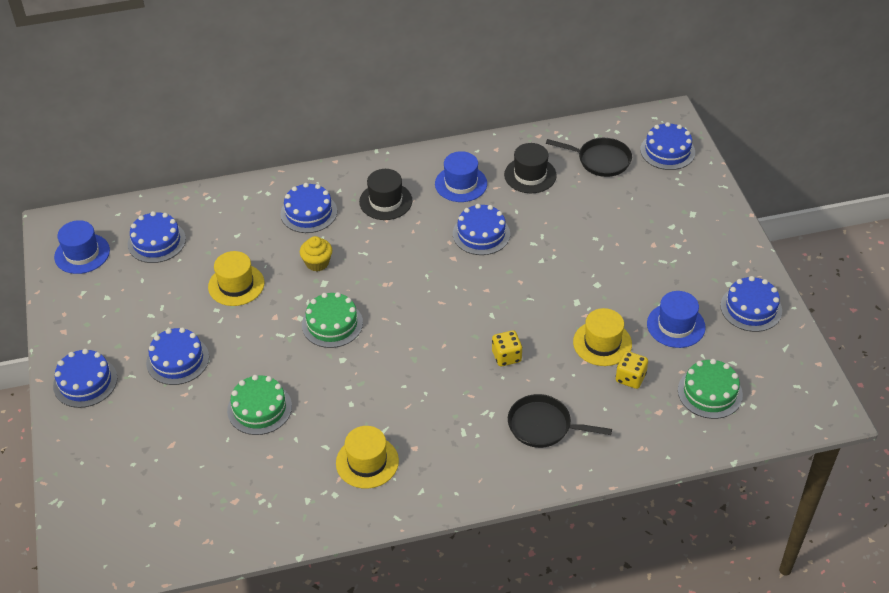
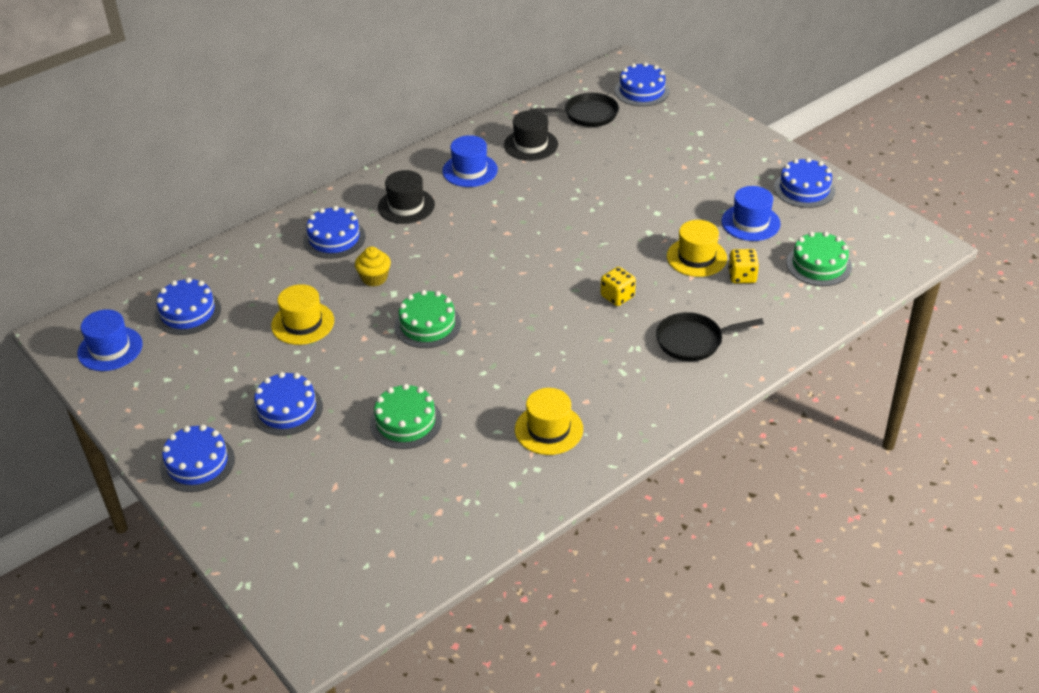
camera: 25 degrees left, 5 degrees down
(481, 234) = (519, 205): blue cake -> none

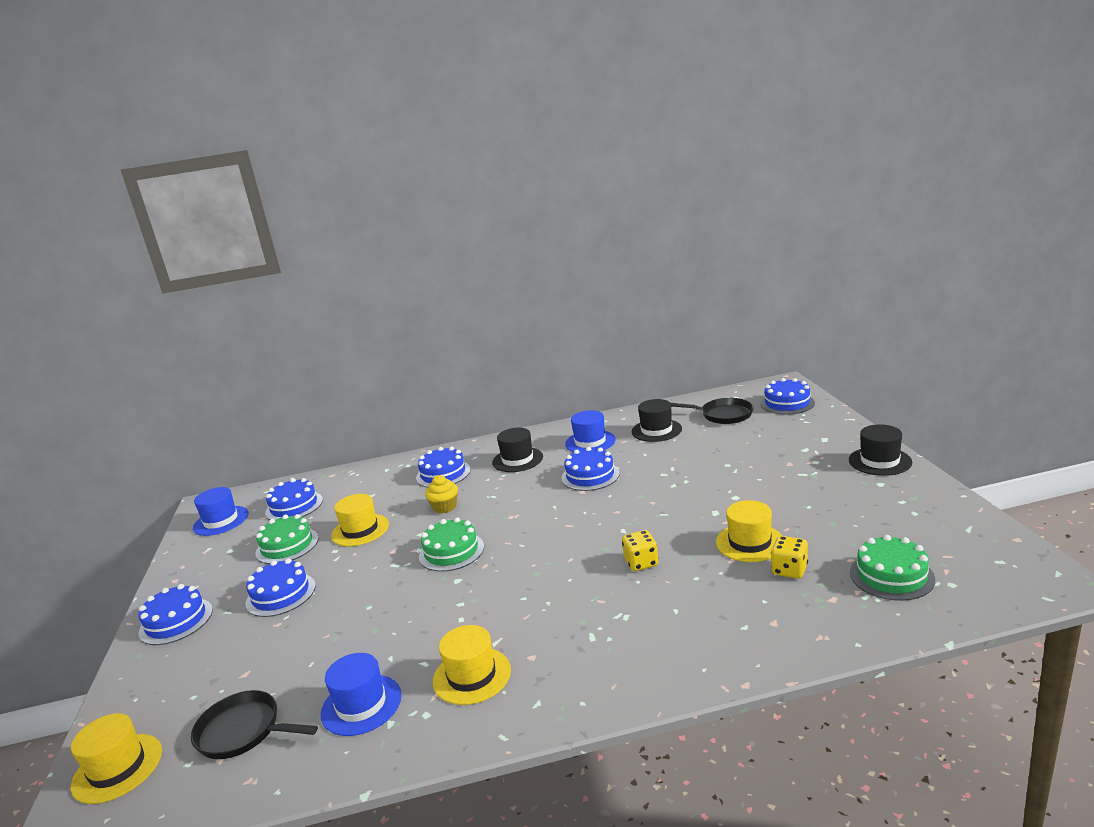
camera: 30 degrees right, 20 degrees down
(302, 590) = (117, 768): none -> yellow hat
(405, 422) = (356, 631): green cake -> green cake (287, 546)
(693, 341) = (690, 623): black pan -> black pan (243, 731)
(750, 222) = (831, 521): blue hat -> blue hat (361, 705)
(759, 151) = (880, 461): none -> black hat
(804, 189) = (913, 500): blue cake -> blue cake (590, 476)

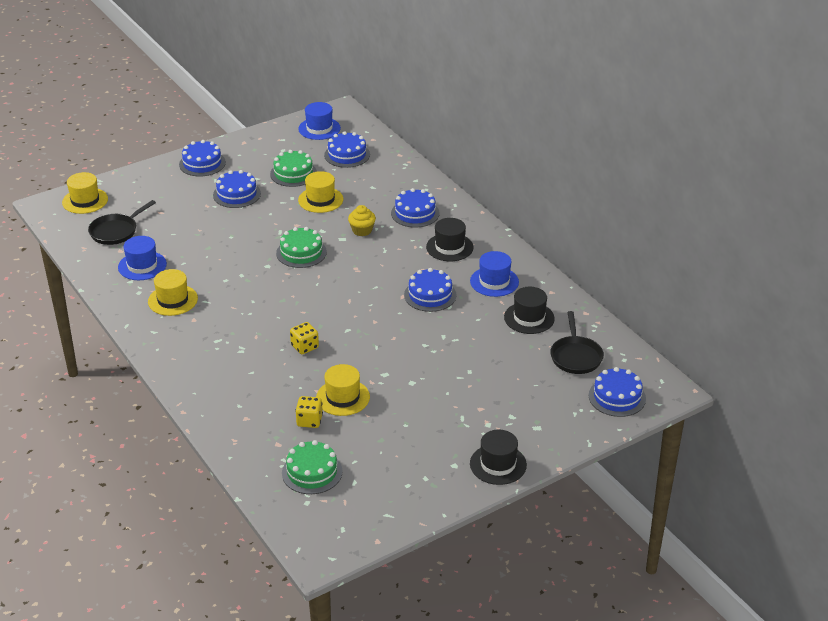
camera: 65 degrees right, 15 degrees up
(243, 731) = (116, 231): black pan -> black pan turned 135 degrees counterclockwise

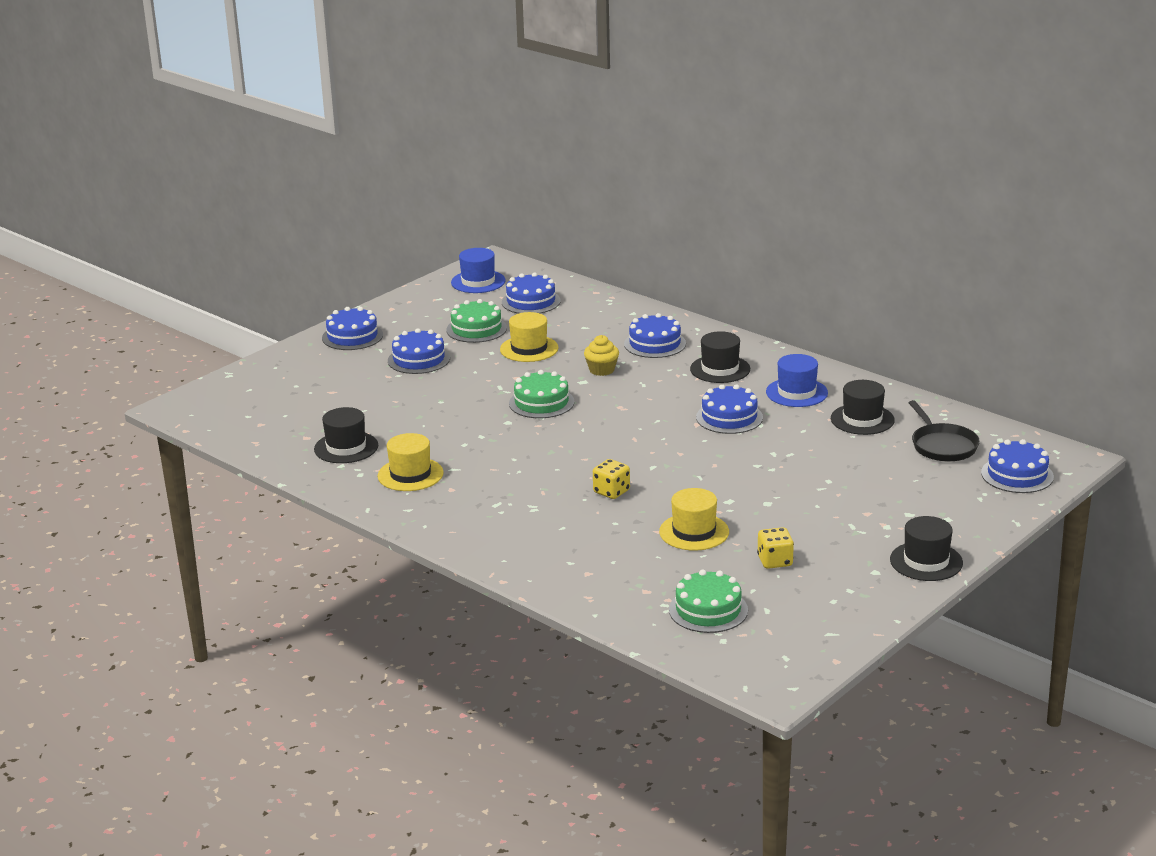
camera: 15 degrees left, 10 degrees down
(85, 201) = (223, 395): yellow hat -> none
(116, 231) = (287, 419): black pan -> none
(142, 266) = (346, 447): blue hat -> black hat
(309, 421) = (669, 561): yellow dice -> yellow dice (775, 561)

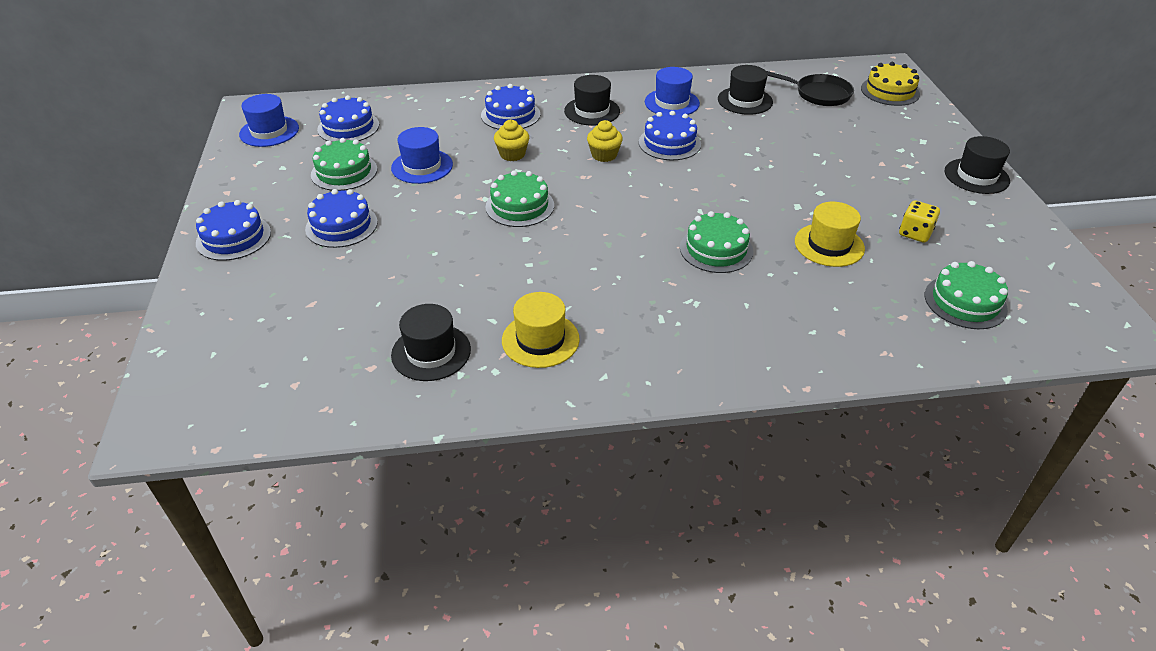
camera: 50 degrees left, 15 degrees up
(529, 349) = (422, 166): yellow hat -> blue hat
(611, 492) = (716, 249): yellow dice -> green cake
(663, 401) = (604, 155): none -> yellow cupcake
(1017, 475) = (890, 91): blue cake -> yellow cake

